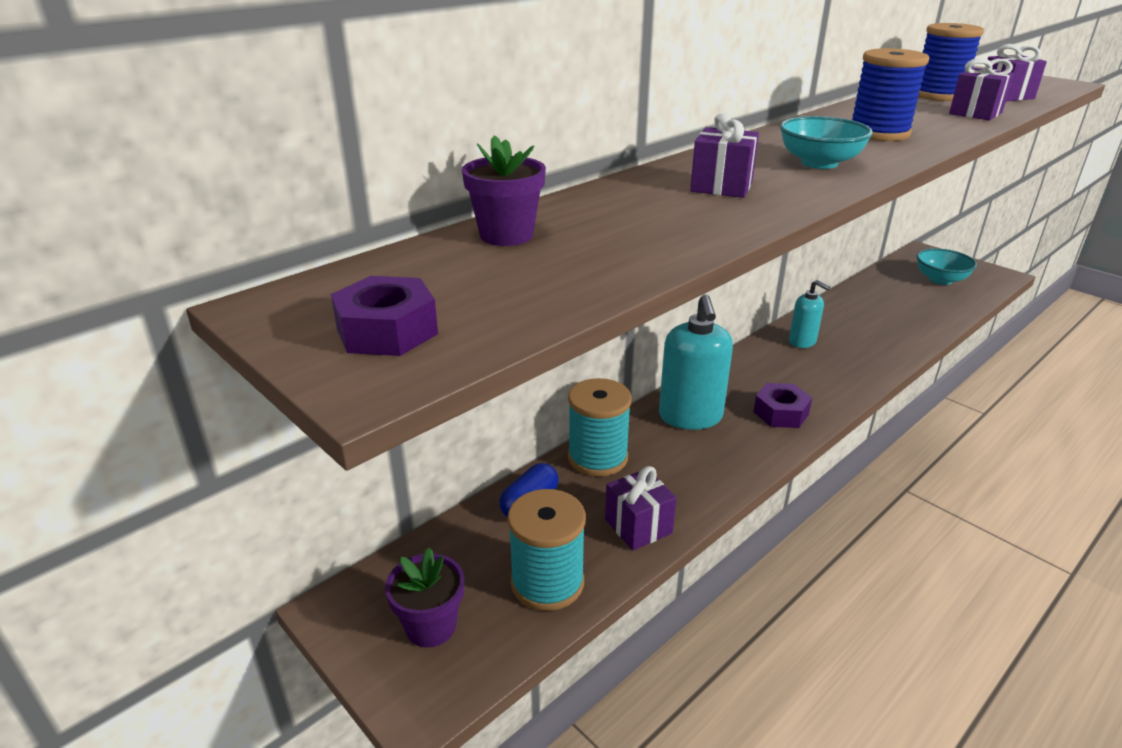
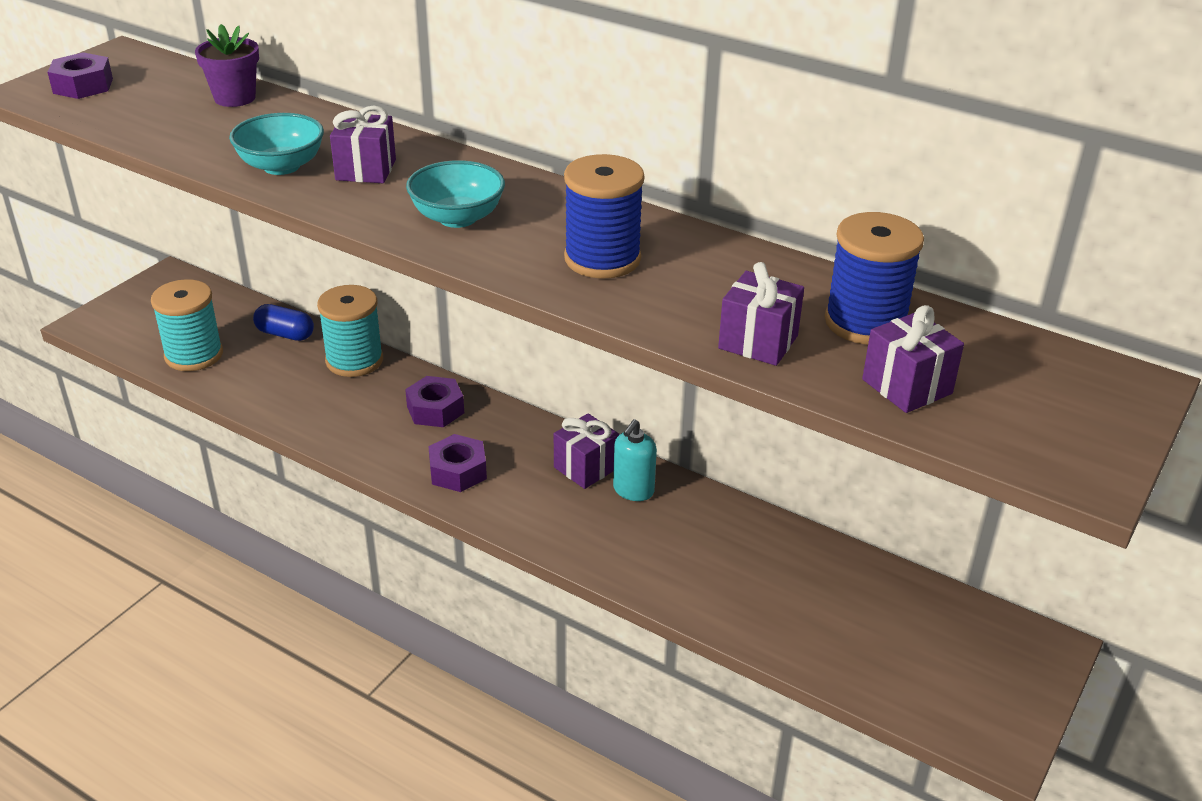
camera: 75 degrees right, 5 degrees up
(431, 626) = (152, 314): purple flower pot -> none
(638, 526) = (261, 391): purple gift -> purple gift (586, 467)
(690, 417) = (435, 410): turquoise soap dispenser -> purple nut
(940, 280) = (925, 653): turquoise bowl -> turquoise bowl (281, 166)

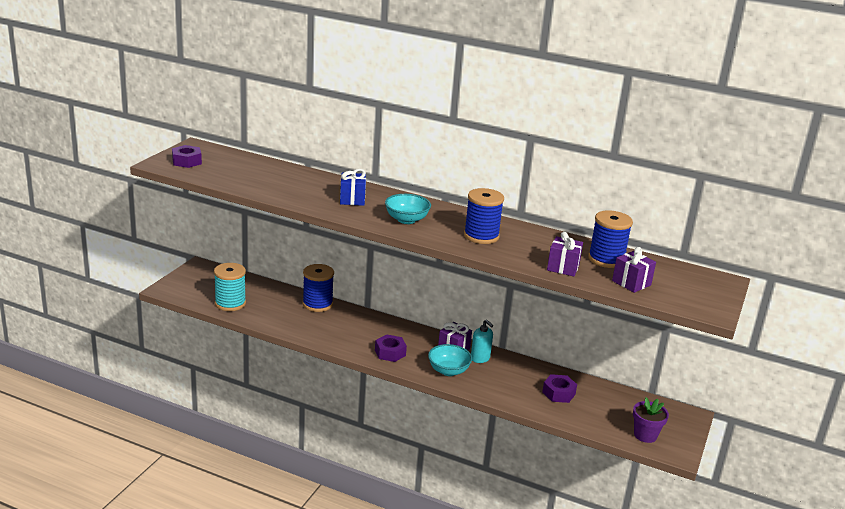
camera: 10 degrees left, 10 degrees down
(235, 98) = (269, 167): purple flower pot -> purple flower pot (645, 435)
(281, 166) = (310, 198): turquoise bowl -> turquoise bowl (448, 371)
(285, 334) = (275, 293): blue capsule -> none
(354, 360) = (317, 304): turquoise spool -> blue spool
(365, 170) = (352, 199): purple gift -> blue gift
(435, 410) = (368, 326): purple nut -> purple nut (558, 393)
(633, 490) = (480, 358): turquoise soap dispenser -> turquoise soap dispenser turned 60 degrees counterclockwise

